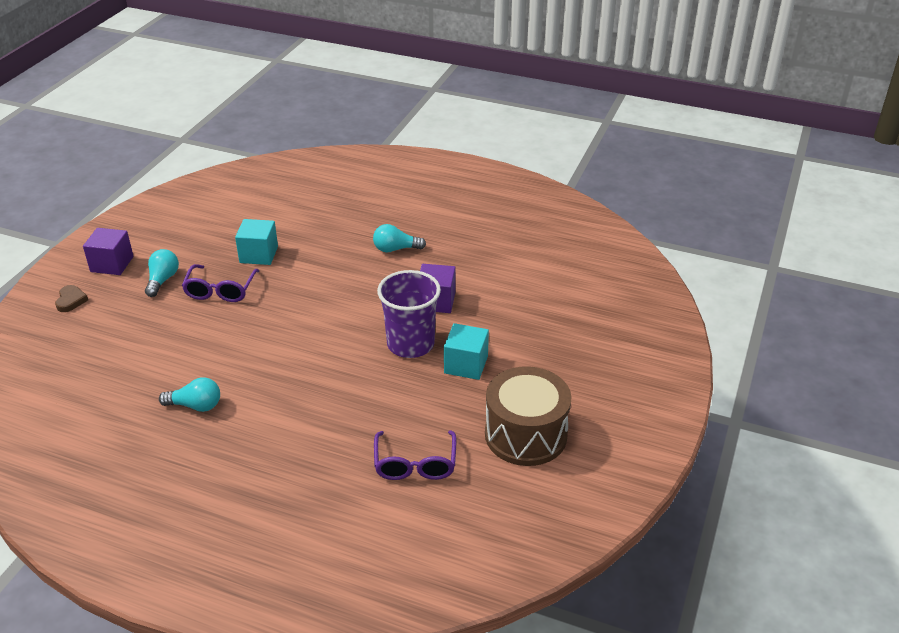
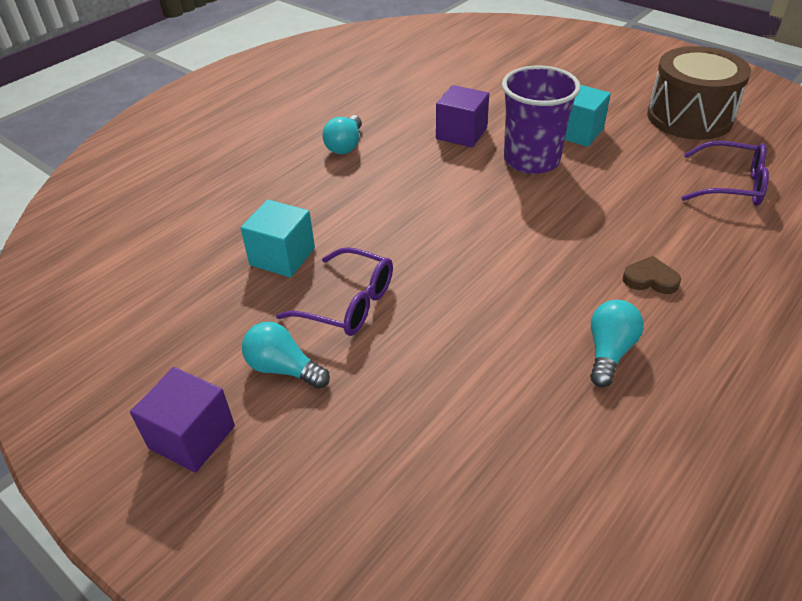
camera: 70 degrees left, 5 degrees up
(71, 300) = (272, 508): brown heart -> brown heart (650, 279)

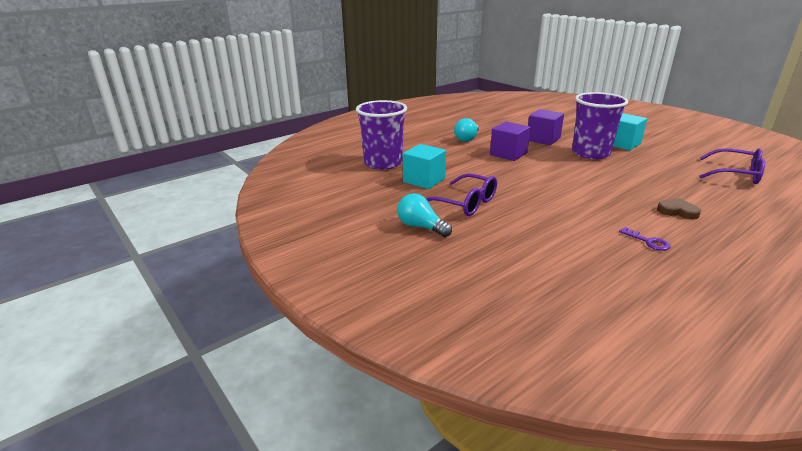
camera: 10 degrees right, 15 degrees down
(192, 437) = (359, 250): purple cube -> purple cube (508, 154)
(215, 223) = (383, 163): none -> purple cup
(609, 351) = (648, 241): turquoise light bulb -> purple key
(689, 117) = (702, 143): brown drum -> none

